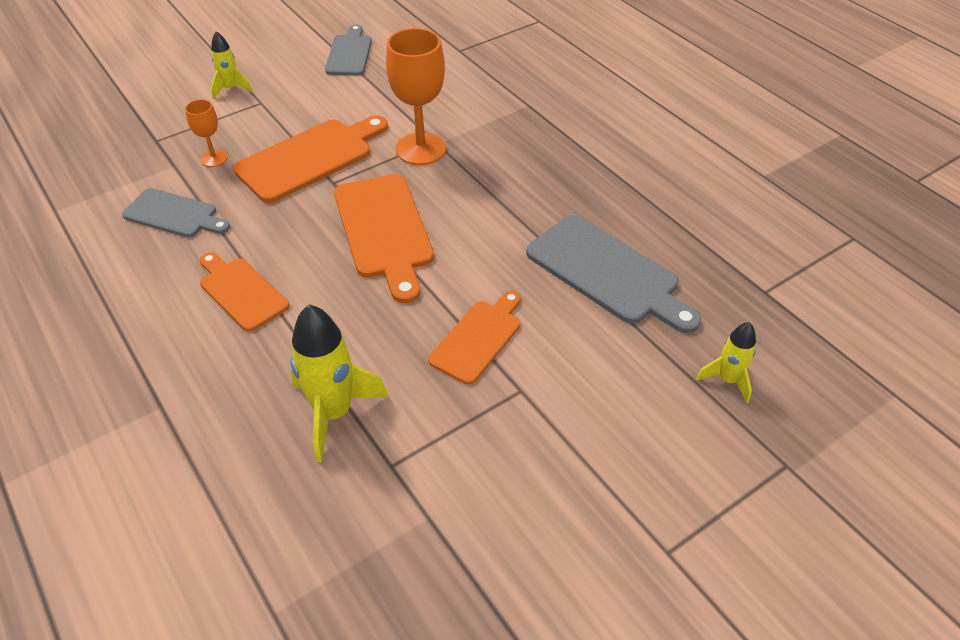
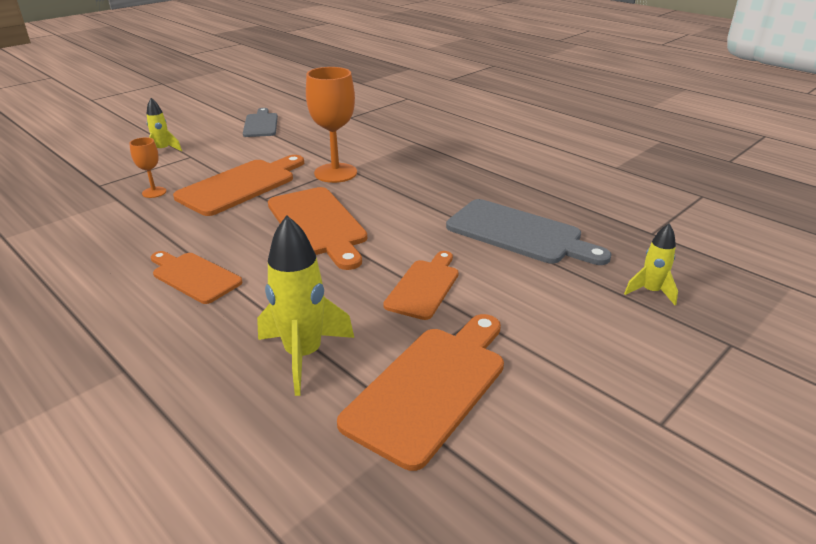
camera: 10 degrees left, 15 degrees down
(174, 214) = (121, 230): grey cutting board -> none
(450, 472) = (431, 388): none -> orange cutting board

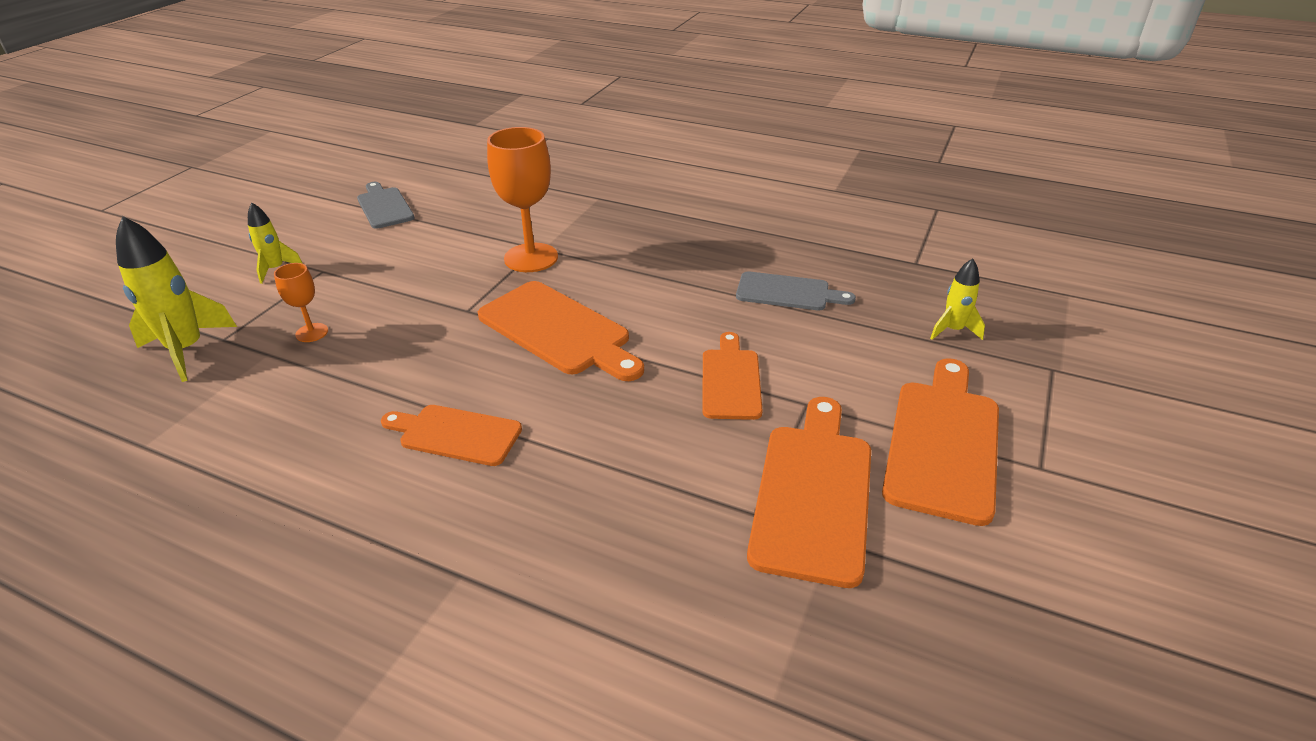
camera: 20 degrees left, 5 degrees up
(241, 185) = (423, 299): orange cutting board -> orange cutting board (943, 443)
(303, 355) = (657, 496): yellow rocket -> yellow rocket (187, 350)
(519, 233) = (787, 292): grey cutting board -> grey cutting board, size x0.63

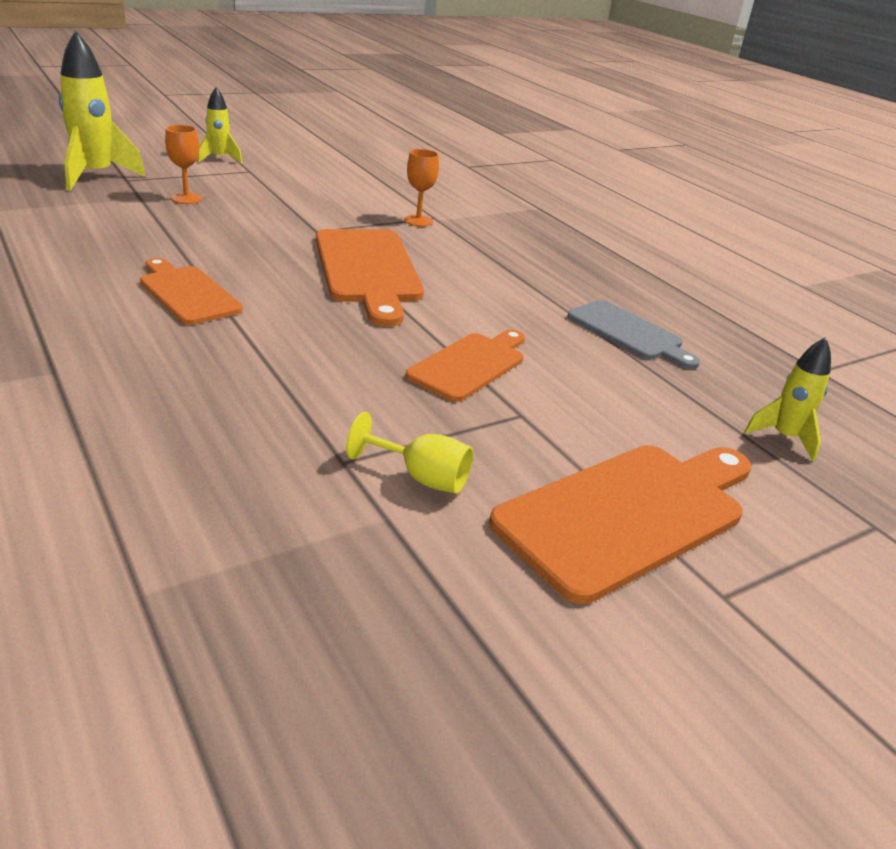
camera: 30 degrees right, 5 degrees down
(384, 206) = (351, 154): grey cutting board -> none
(531, 258) = (418, 221): orange goblet -> orange goblet, size x0.51
(813, 494) = (421, 478): orange cutting board -> yellow goblet

